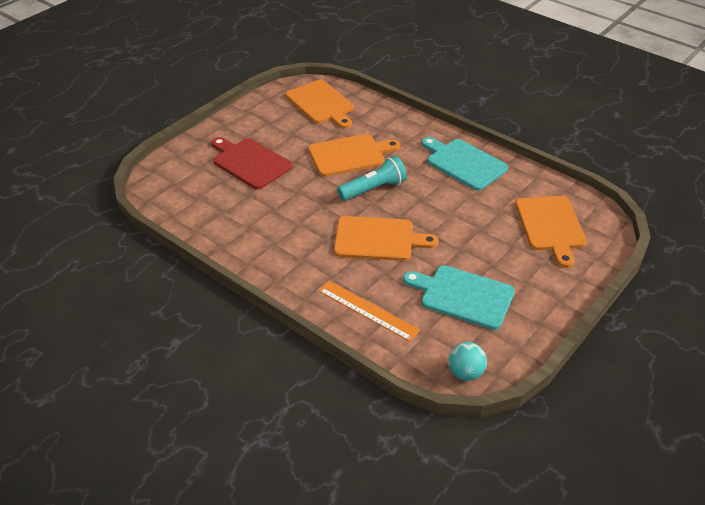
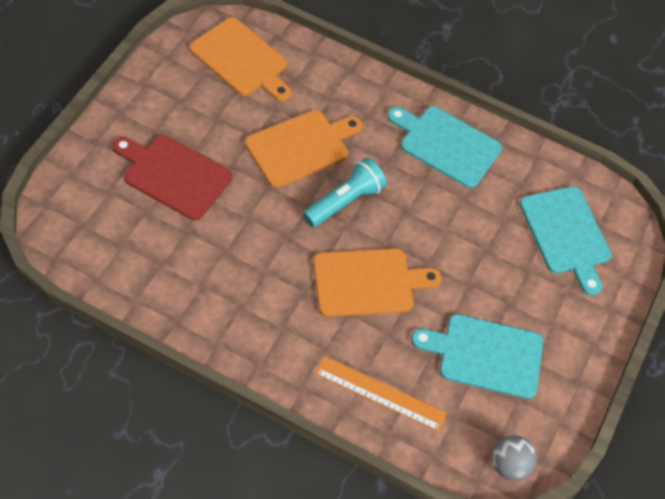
camera: 20 degrees left, 15 degrees up
(465, 373) = (509, 465): turquoise ball -> grey ball
(550, 226) = (566, 234): orange cutting board -> turquoise cutting board

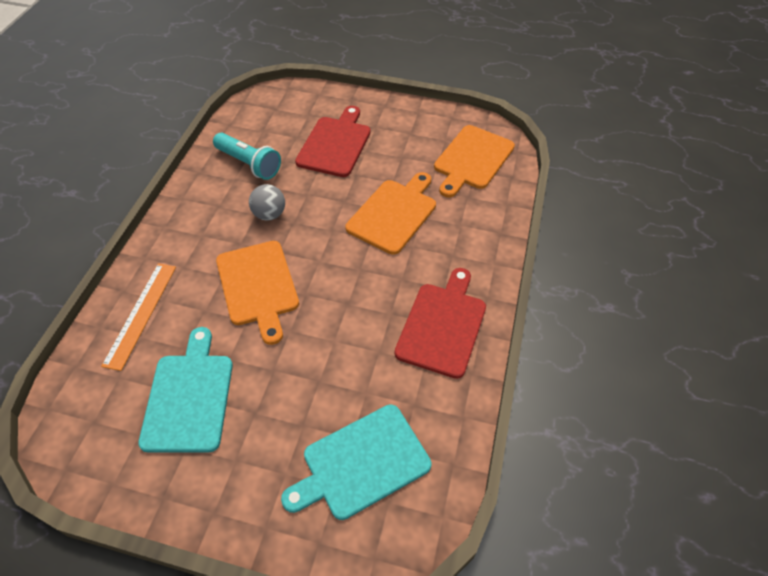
camera: 85 degrees right, 5 degrees down
(300, 147) = (393, 214): orange cutting board -> orange cutting board turned 105 degrees counterclockwise
(344, 201) = (344, 254): turquoise flashlight -> turquoise flashlight (249, 164)
(446, 145) = (442, 325): turquoise cutting board -> red cutting board
(509, 465) = (62, 436): grey ball -> grey ball (269, 214)

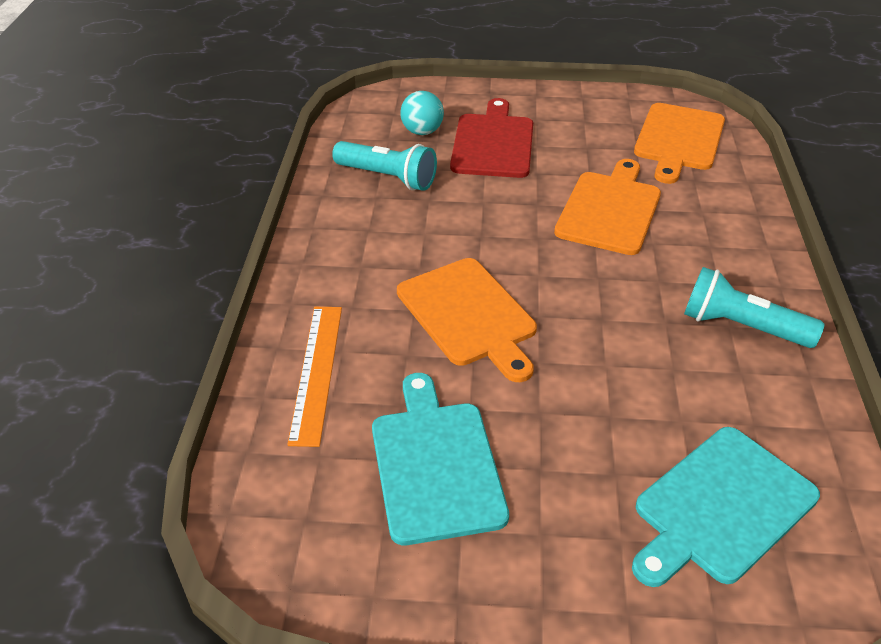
camera: 10 degrees left, 10 degrees down
(269, 214) = (443, 231): grey ball -> none
(289, 127) = (422, 132): none -> turquoise ball
(442, 325) = (741, 326): red cutting board -> turquoise flashlight

